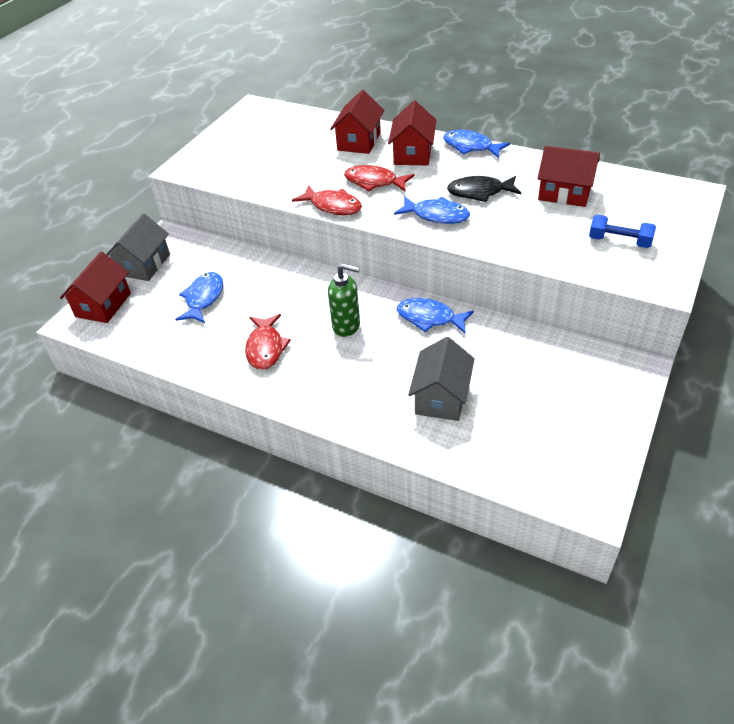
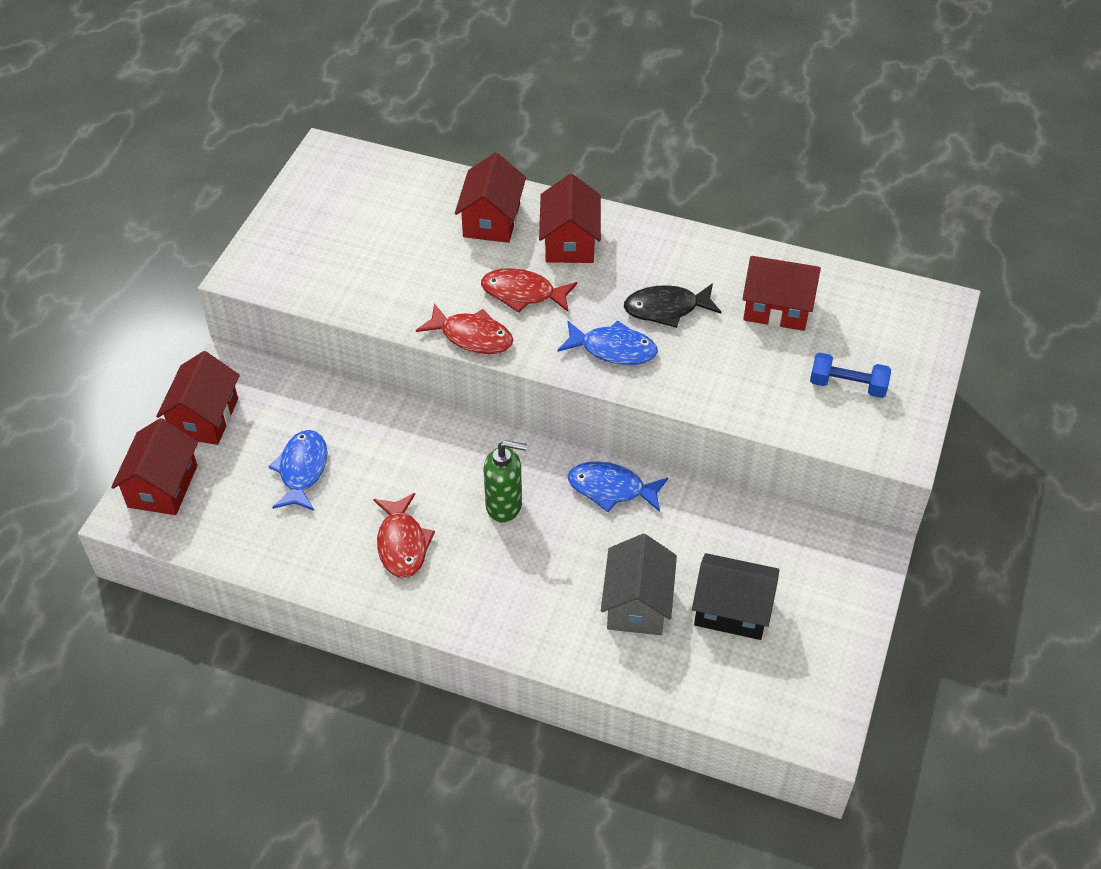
camera: 10 degrees left, 5 degrees up
(144, 265) = (204, 418): grey house -> red house
(470, 147) = (648, 229): blue fish -> none
(518, 405) = (732, 610): none -> black house

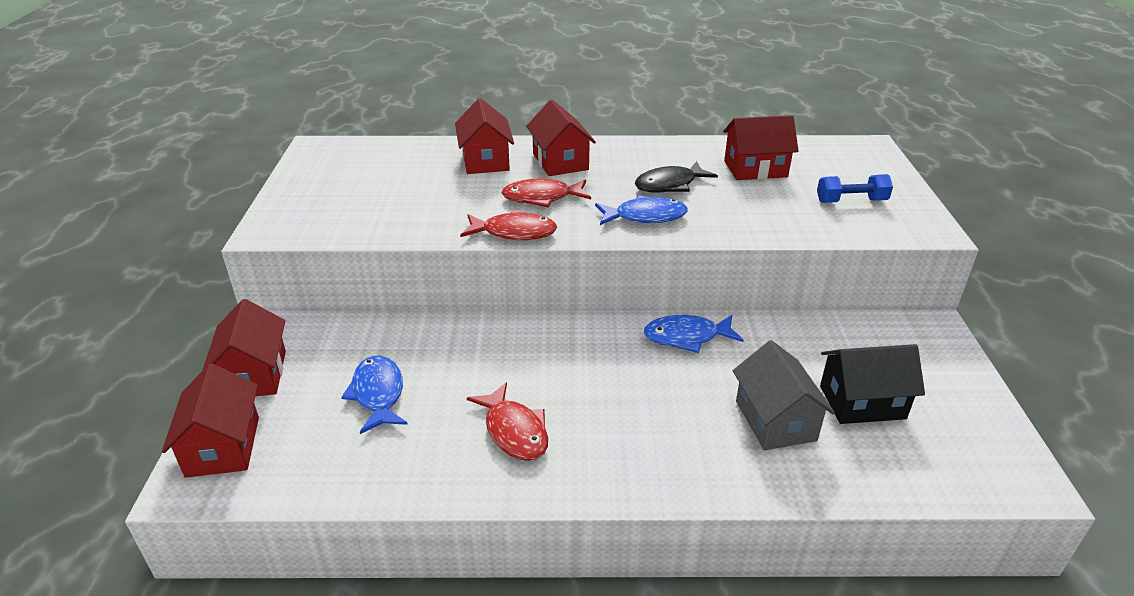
camera: 20 degrees left, 15 degrees down
(504, 505) = (598, 373): green soap dispenser -> none

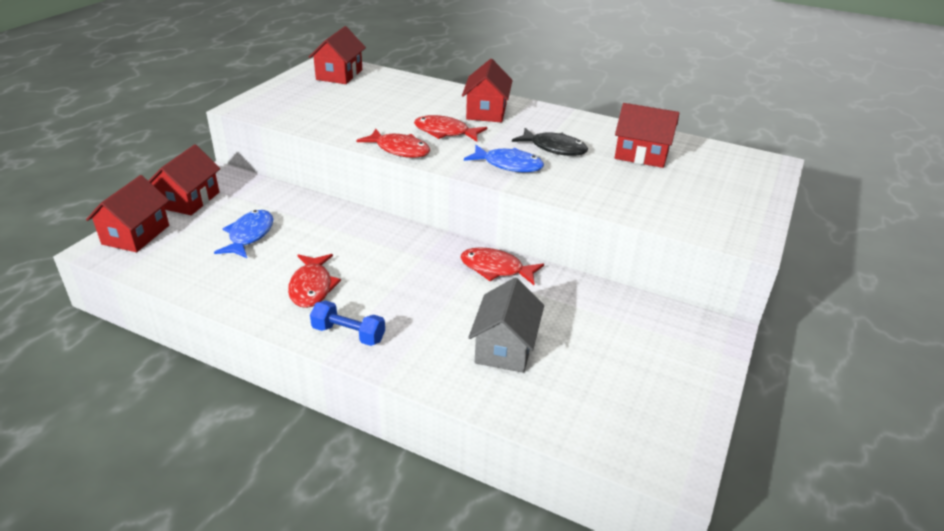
camera: 25 degrees right, 0 degrees up
(485, 160) = (432, 98): red house -> red house (339, 75)
(669, 185) = (554, 148): black fish -> black fish turned 150 degrees counterclockwise
(687, 337) = (496, 269): blue fish -> red fish
(851, 201) = (699, 200): blue dumbbell -> blue dumbbell (348, 334)
(862, 402) = (591, 360): black house -> none

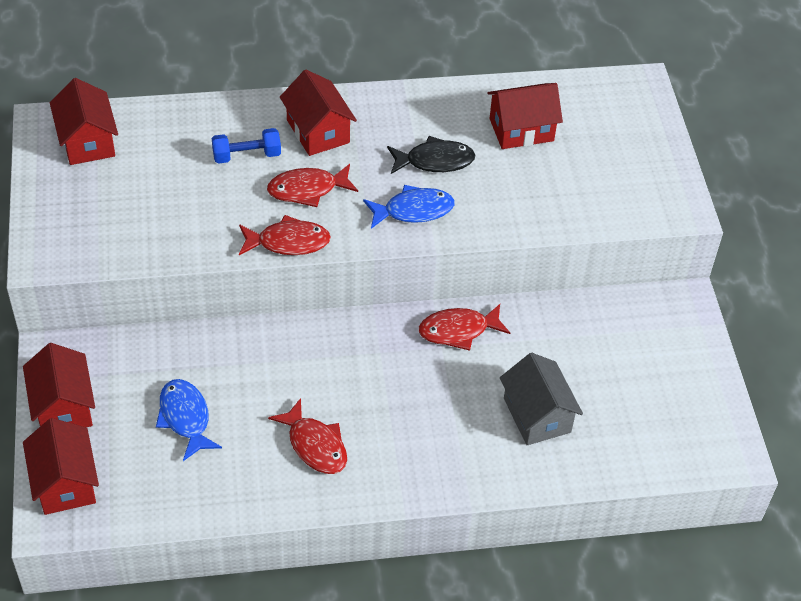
camera: 35 degrees left, 15 degrees up
(348, 334) = (399, 476): blue dumbbell -> blue dumbbell (247, 155)

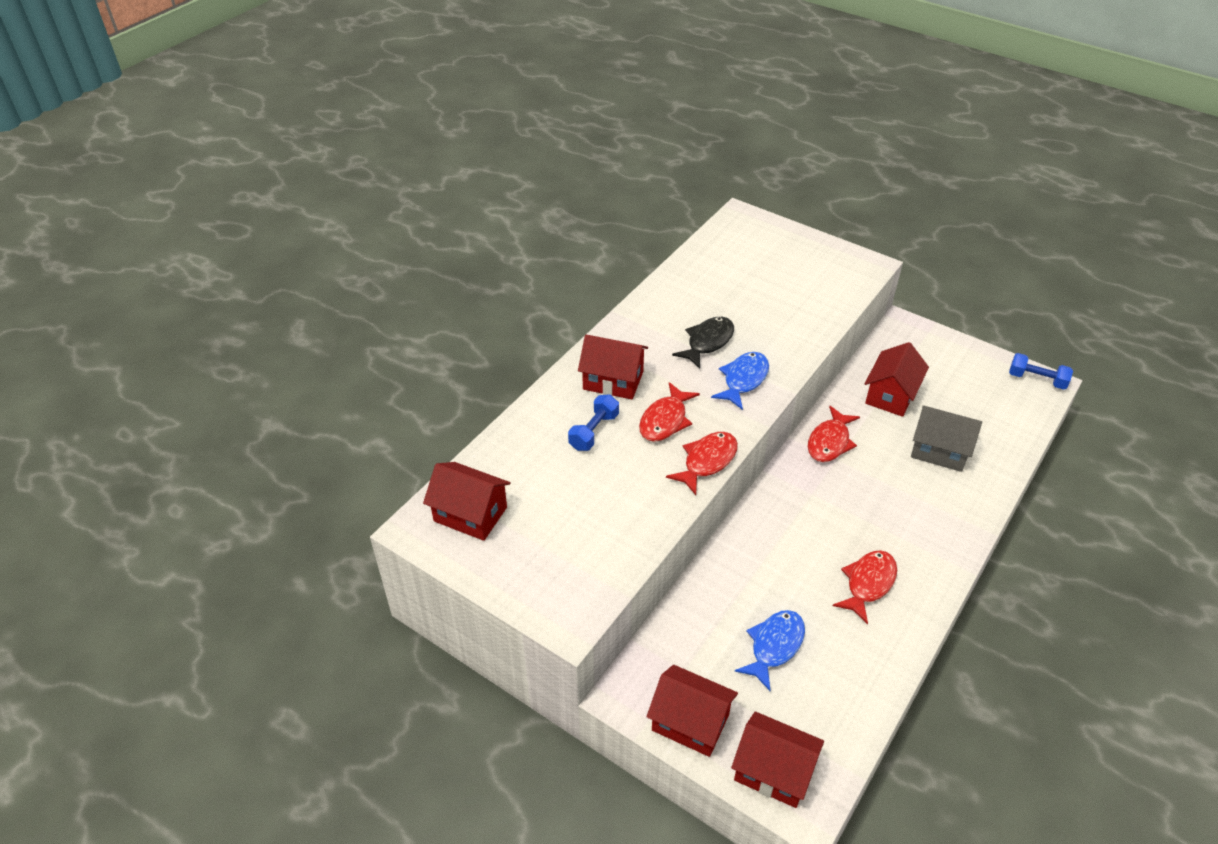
camera: 45 degrees left, 5 degrees down
(185, 418) = (774, 646): blue fish -> blue fish turned 105 degrees clockwise
(315, 445) = (868, 584): red fish -> red fish turned 60 degrees counterclockwise
(521, 130) = (723, 287): red house -> red house (891, 395)
(731, 444) = (1037, 379): none -> blue dumbbell

